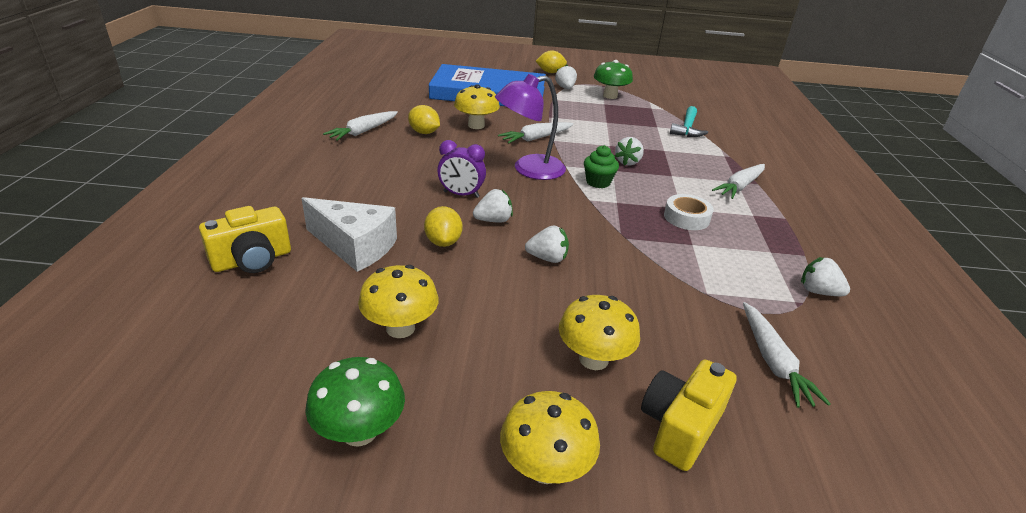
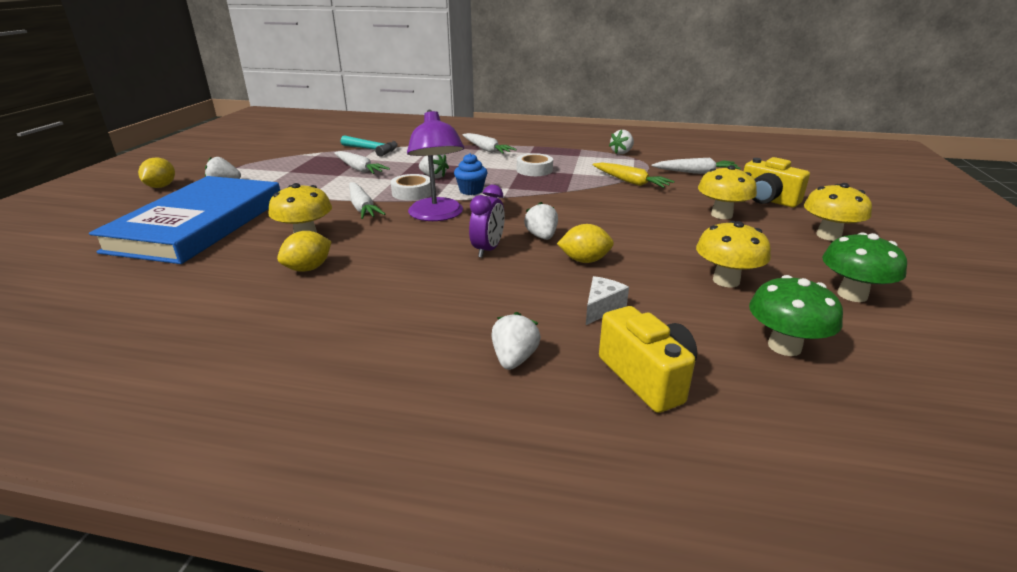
camera: 80 degrees left, 5 degrees down
(355, 246) = (601, 307): white cheese -> white cheese, size x0.52
(363, 131) = (276, 315): white carrot -> white carrot (359, 169)
(547, 258) = (603, 219): white strawberry -> white strawberry (514, 359)
(579, 155) = (412, 193): none -> white tape
(598, 182) = (471, 191): green cupcake -> blue cupcake
(610, 96) = (269, 167): green mushroom -> green mushroom (784, 346)
(686, 289) = (630, 182): none -> yellow carrot

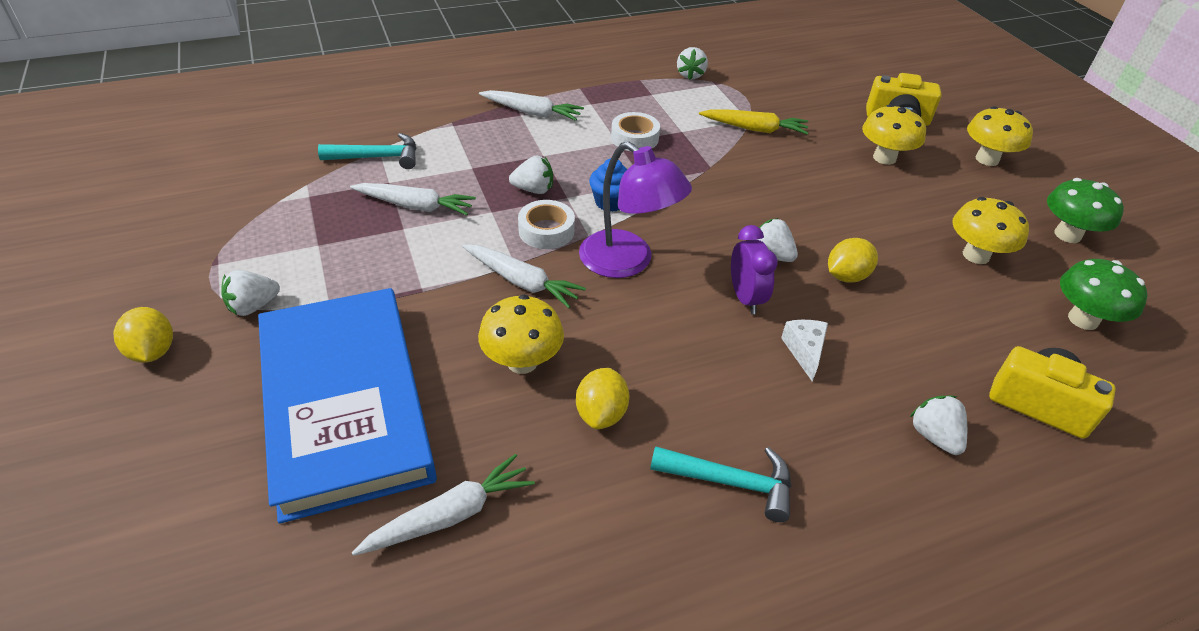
camera: 35 degrees left, 15 degrees up
(327, 324) = (731, 482): none -> turquoise hammer
(601, 307) = (927, 336): white cheese -> white cheese (804, 351)
(696, 172) = (796, 92): white carrot -> white carrot (450, 515)

